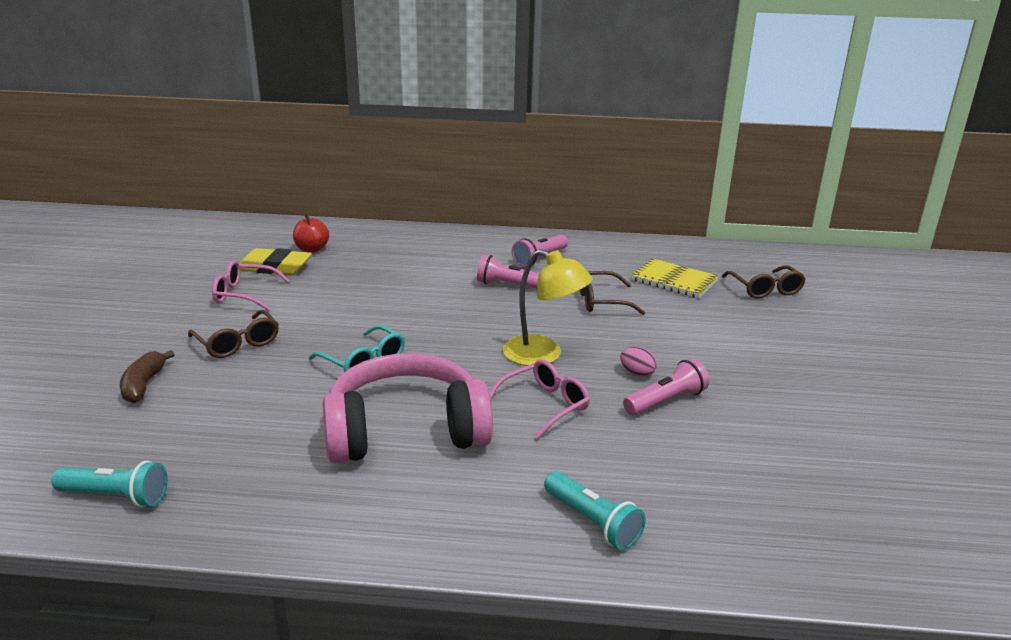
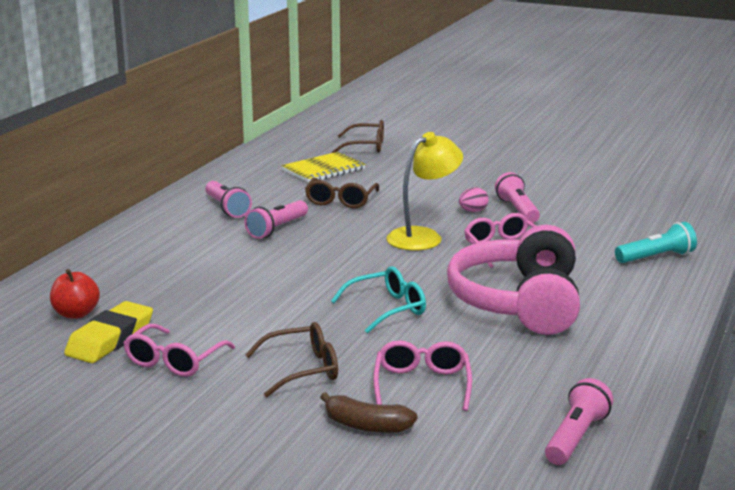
camera: 70 degrees left, 5 degrees down
(116, 497) = (576, 437): turquoise flashlight -> pink flashlight
(217, 400) = (422, 384): none -> pink glasses

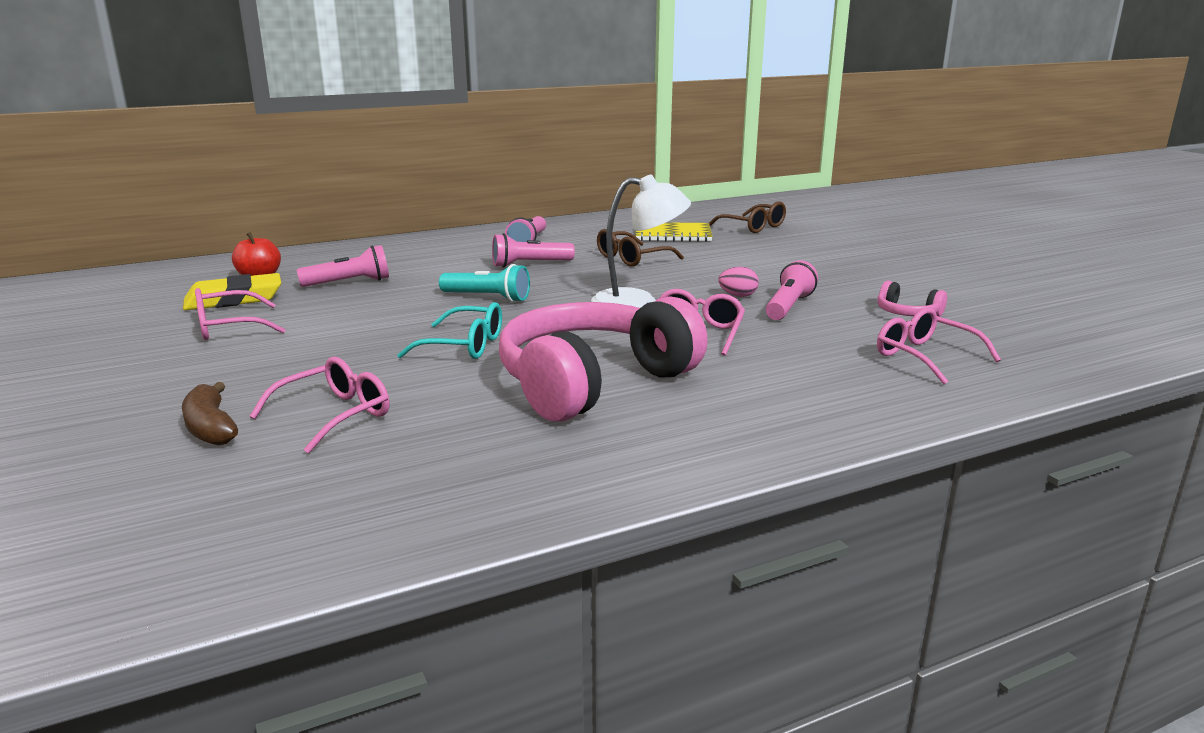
camera: 40 degrees right, 0 degrees up
(303, 369) = (286, 366): brown glasses -> none
(423, 236) = (638, 302): yellow lamp -> white lamp
(576, 437) = (332, 528): pink flashlight -> pink flashlight (349, 283)
(587, 194) = (907, 313): none -> pink headphones
(646, 222) = (924, 356): none -> pink glasses
(656, 257) = (857, 393): turquoise flashlight -> turquoise flashlight (487, 298)

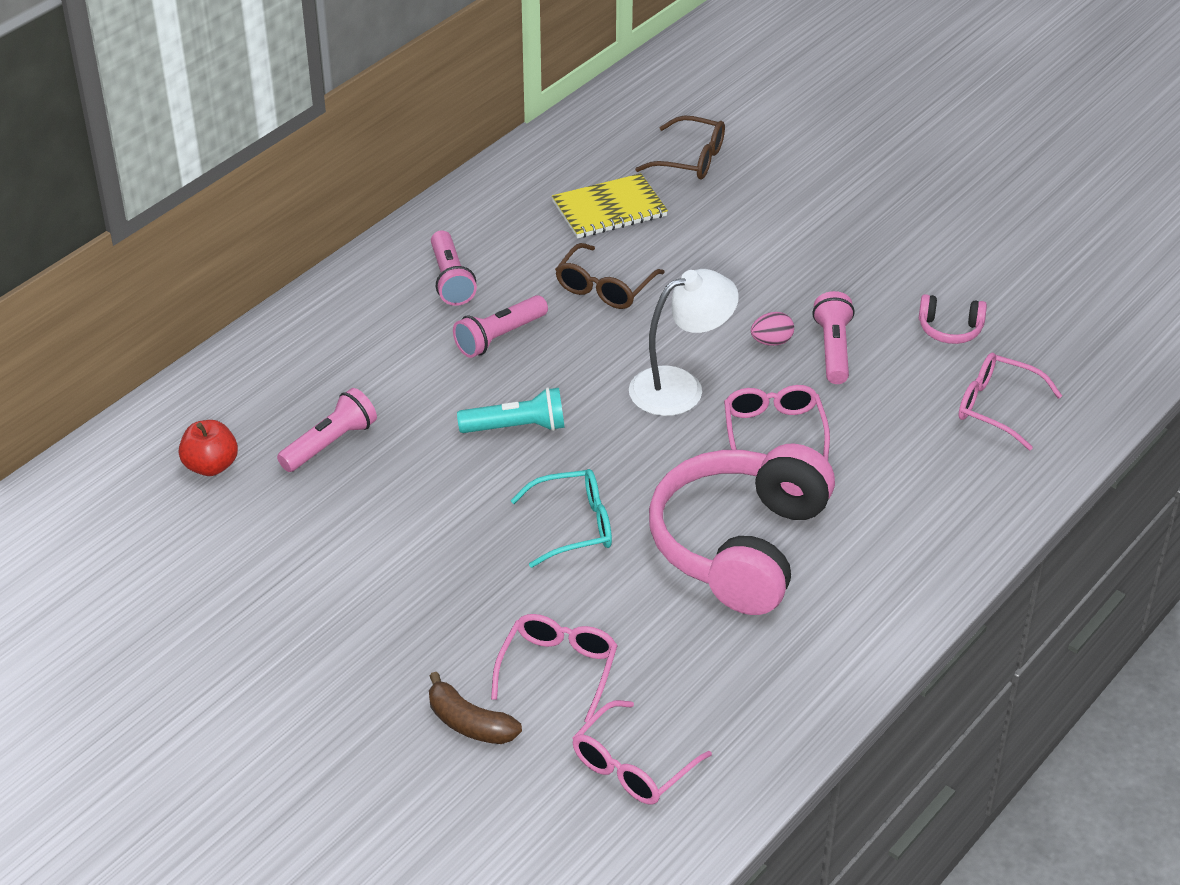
camera: 25 degrees left, 20 degrees up
(228, 327) = (297, 574): pink glasses -> pink glasses (632, 767)
(234, 300) = (237, 520): yellow eraser -> none

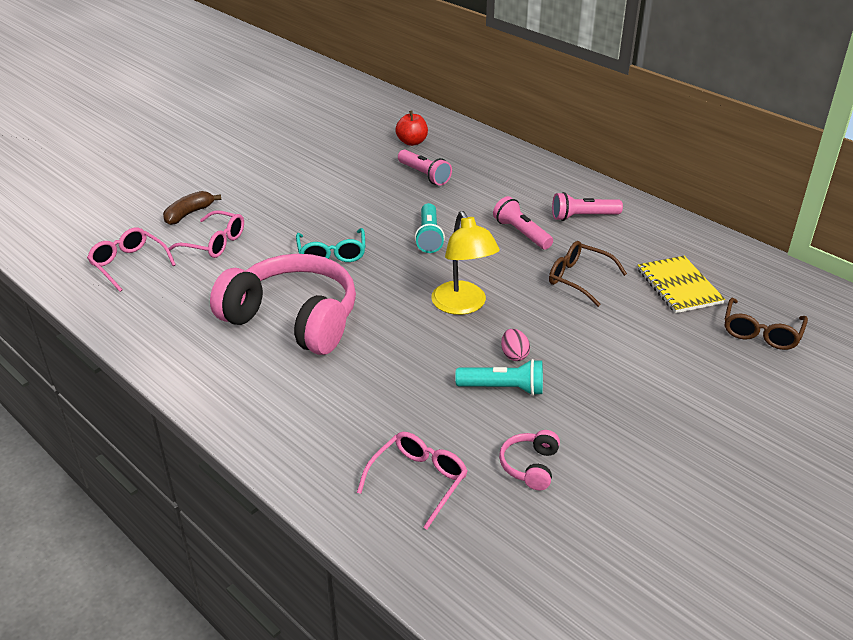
camera: 95 degrees right, 5 degrees down
(680, 387) = (463, 305): white lamp -> yellow lamp
(773, 431) = (408, 346): pink glasses -> none
(833, 350) = (503, 388): pink flashlight -> turquoise flashlight

